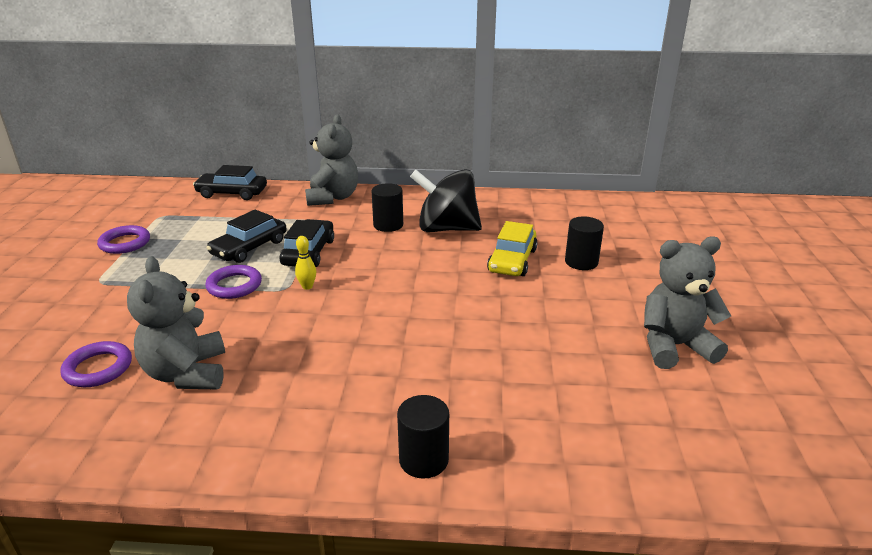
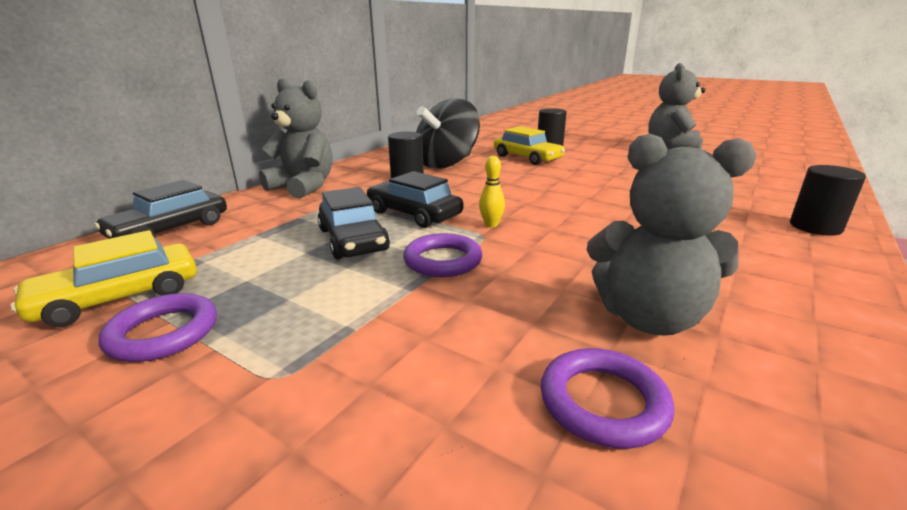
camera: 60 degrees left, 5 degrees down
(152, 219) = (119, 297): none -> yellow car

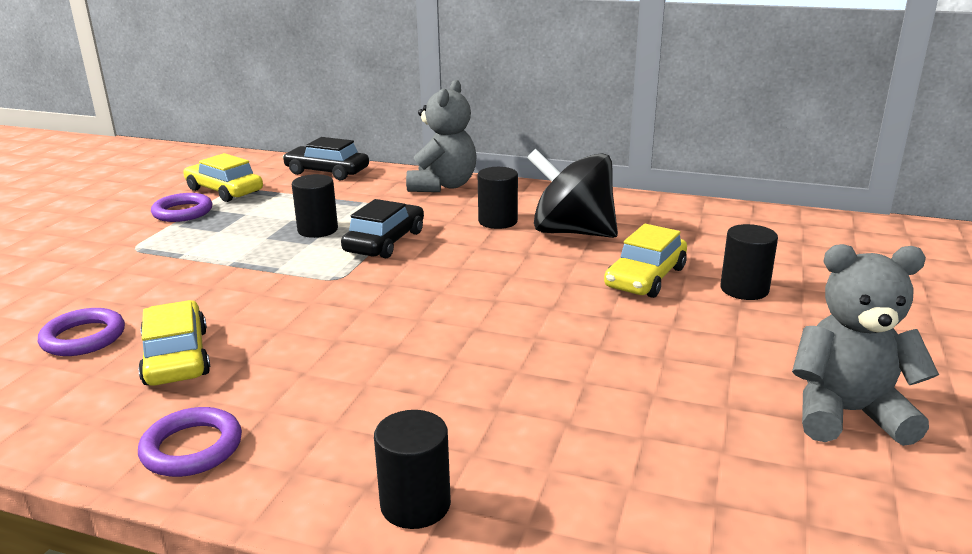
camera: 75 degrees right, 0 degrees up
(353, 240) = (317, 230): black car -> black cylinder
(443, 260) = (280, 268): purple ring -> purple ring (192, 448)
(491, 225) = (365, 279): yellow bowling pin -> none
(649, 318) = (176, 357): grey teddy bear -> yellow car

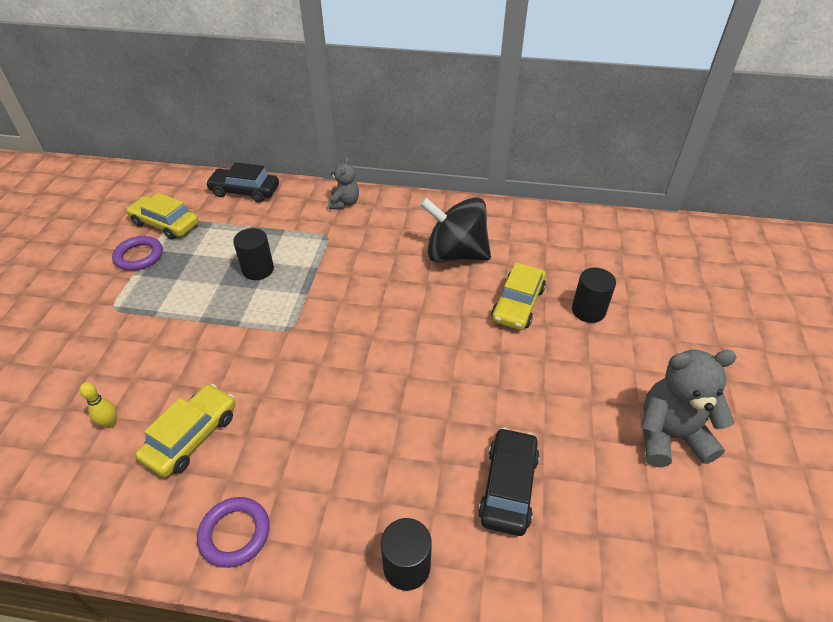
camera: 10 degrees left, 20 degrees up
(83, 338) = (110, 423): purple ring -> yellow bowling pin
(176, 357) = (191, 436): yellow car -> yellow car turned 60 degrees clockwise
(385, 242) = (315, 280): black car -> black car (508, 487)
(443, 186) = (344, 203): grey teddy bear -> grey teddy bear, size x0.58
(498, 221) = (397, 246): black cylinder -> none

